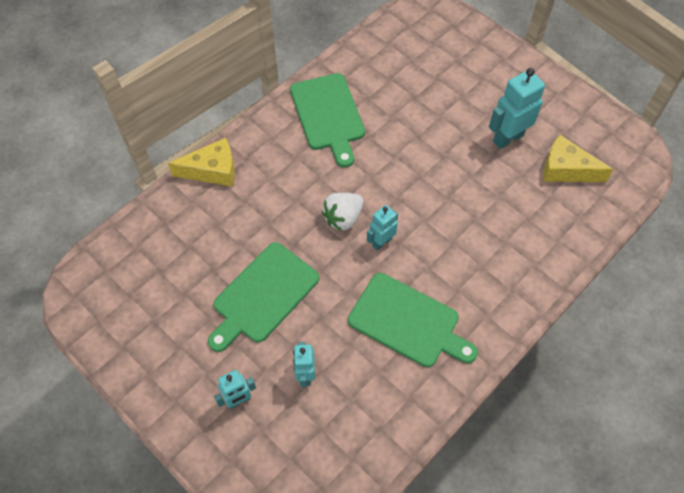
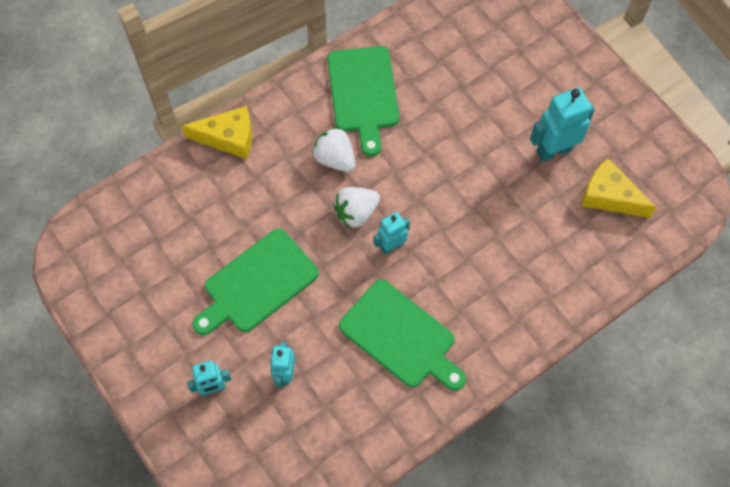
camera: 10 degrees right, 5 degrees up
(314, 174) = (335, 159): none -> white strawberry

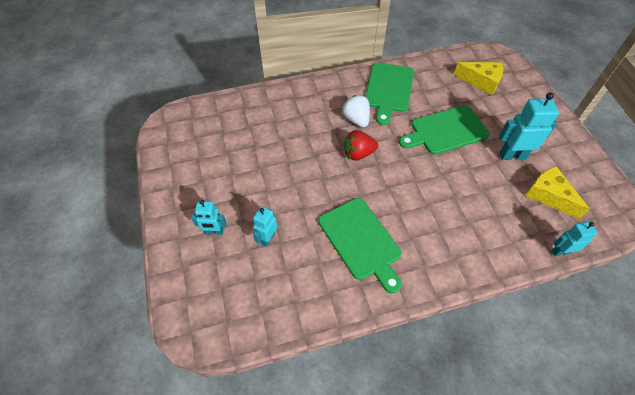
camera: 20 degrees right, 10 degrees down
(228, 138) = (293, 91): yellow cheese -> yellow cheese (481, 82)
(257, 283) = (274, 176): green cutting board -> green cutting board (446, 131)
(356, 213) = (358, 154): white strawberry -> red strawberry
(391, 246) = (375, 180): turquoise robot -> turquoise robot (560, 251)

